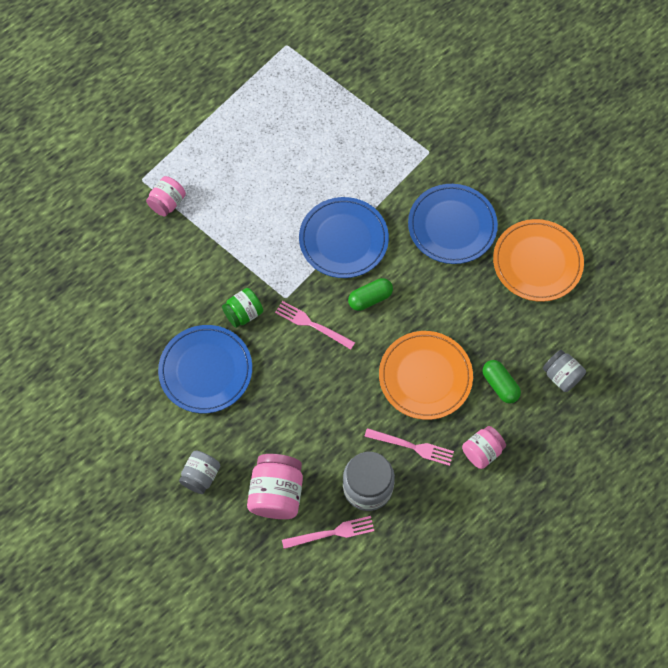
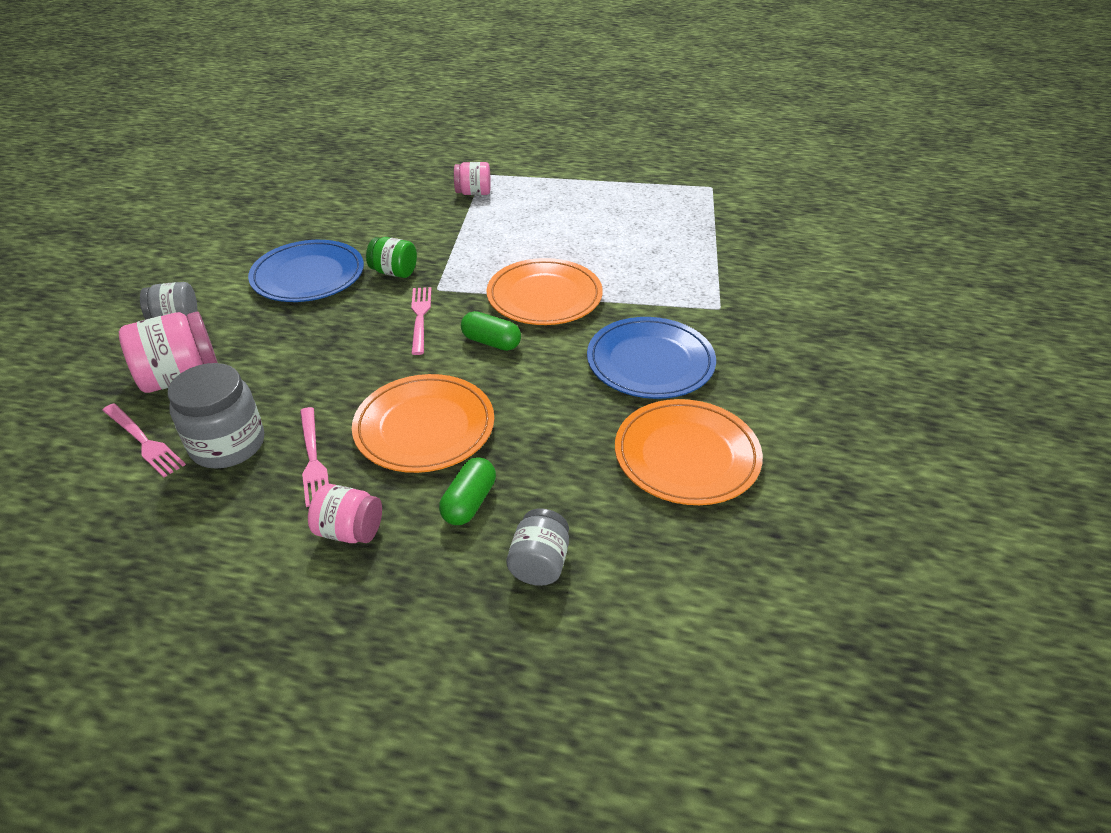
camera: 55 degrees right, 25 degrees down
(343, 240) = (544, 297): blue plate -> orange plate

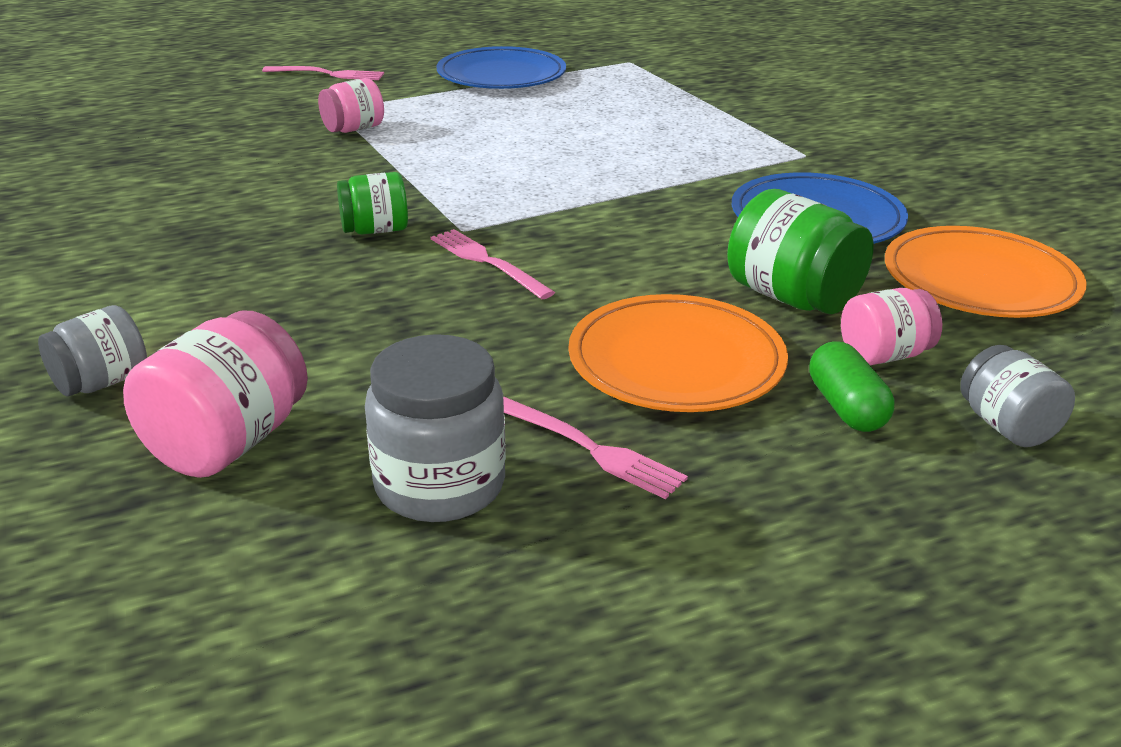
camera: 35 degrees left, 10 degrees down
(143, 441) = (293, 538): pink fork -> pink fork (328, 74)
(308, 276) = (250, 269): blue plate -> blue plate (501, 75)
(350, 531) = (761, 496): pink jar -> pink jar (884, 355)
(491, 342) = (617, 257): green capsule -> none
(544, 297) = (608, 198): orange plate -> none
(548, 414) = (792, 297): none -> green jar

